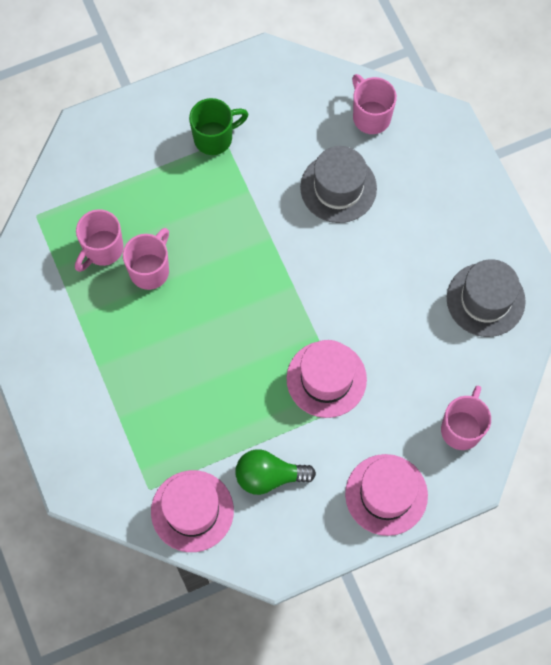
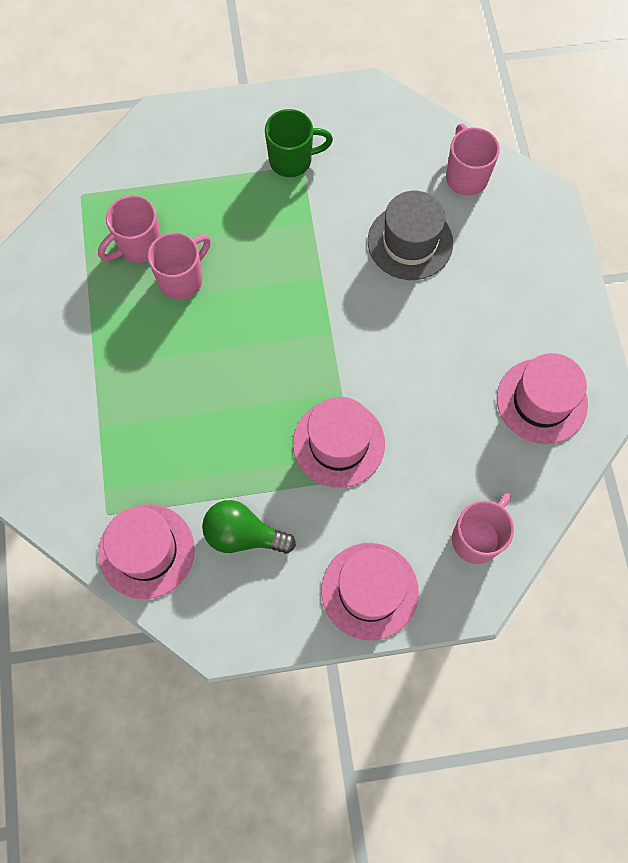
camera: 15 degrees right, 0 degrees up
(485, 299) = (541, 401): grey hat -> pink hat

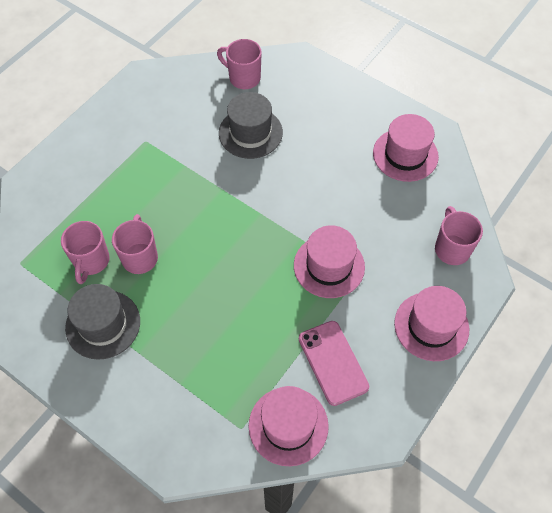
camera: 45 degrees left, 10 degrees down
(91, 314) = (103, 324): none -> grey hat
(243, 535) = (333, 362): green light bulb -> pink phone
(292, 160) = (136, 142): green mug -> none

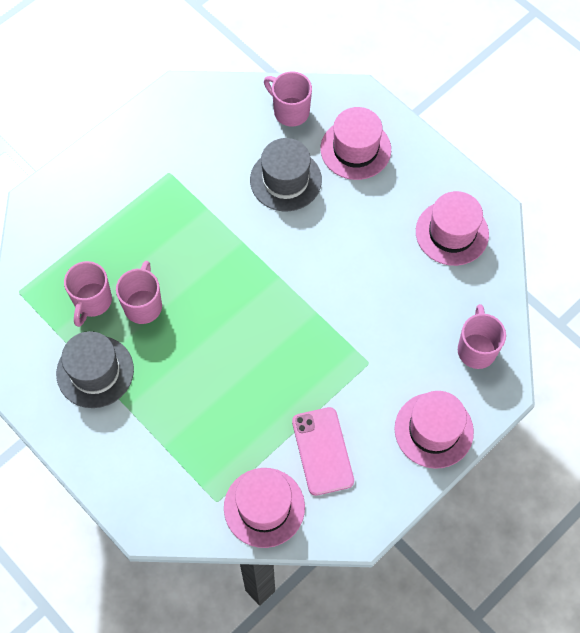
camera: 10 degrees right, 5 degrees up
(329, 266) = (340, 347): pink hat -> pink hat (355, 149)

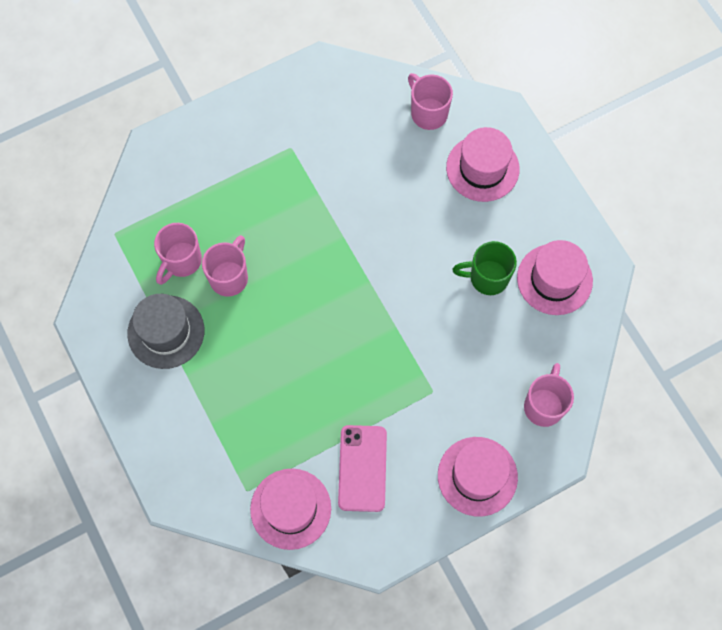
camera: 15 degrees right, 5 degrees up
(285, 180) = (403, 183): grey hat -> none
(389, 246) = (487, 278): none -> green mug

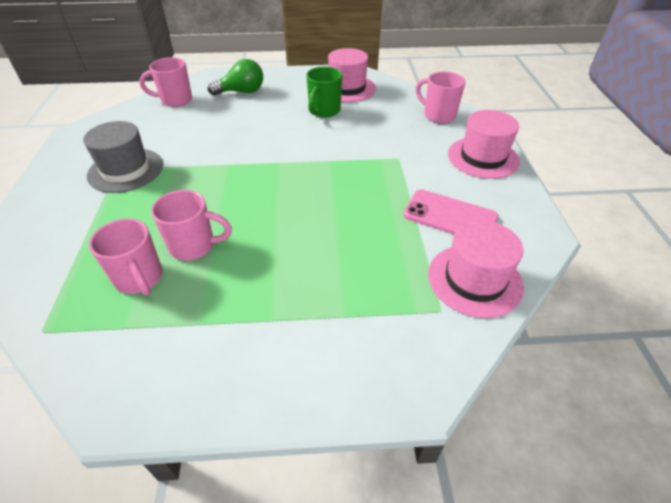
camera: 65 degrees left, 25 degrees down
(166, 332) = (206, 322): grey hat -> grey hat (125, 170)
(229, 277) = (194, 246): pink mug -> pink mug turned 135 degrees clockwise
(482, 168) = (241, 92): pink hat -> green light bulb

